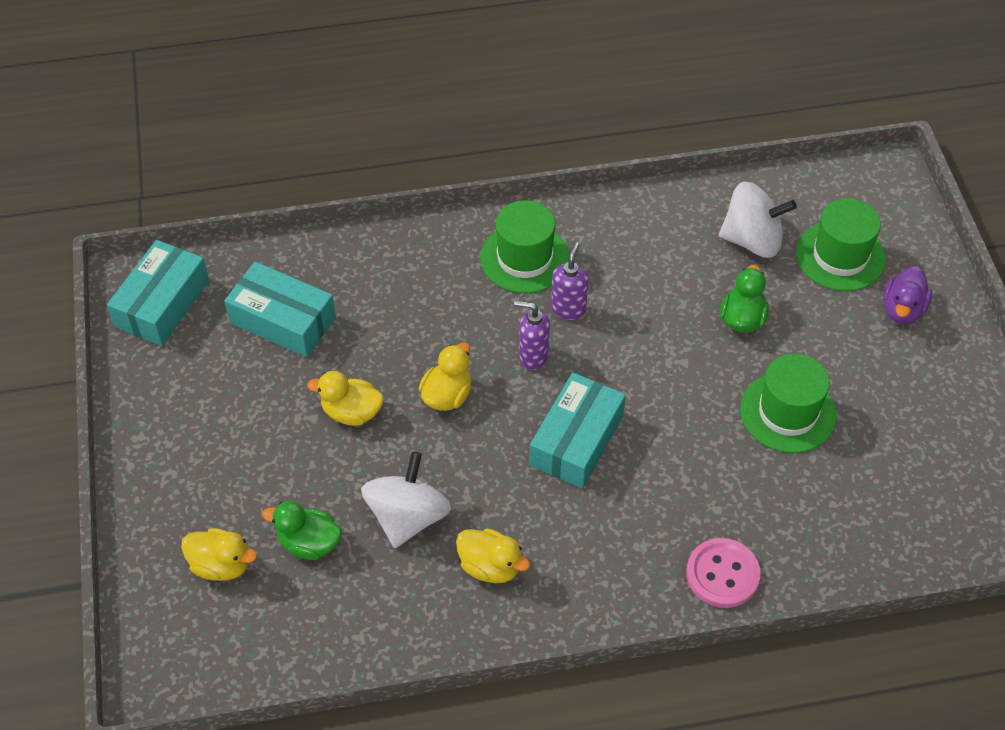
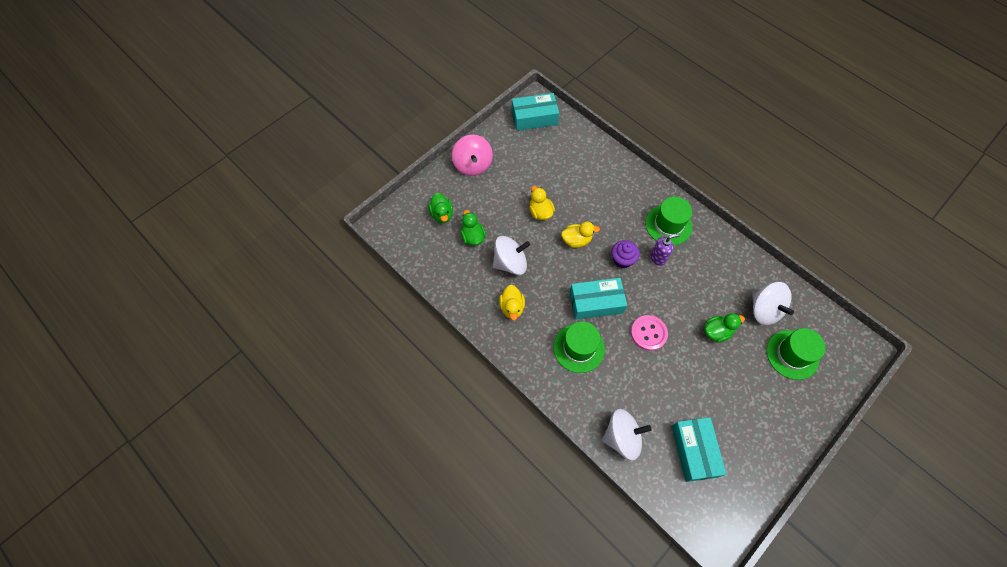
camera: 55 degrees right, 10 degrees up
(166, 454) = (473, 165): none -> pink spinning top
(221, 565) = (442, 214): yellow duck -> green duck
(283, 320) = (561, 161): turquoise box -> turquoise box (694, 451)
(533, 356) = (622, 259): purple soap dispenser -> purple cupcake
(722, 574) = (578, 402): pink button -> pink button (648, 333)
(788, 412) = (683, 381): green hat -> green hat (579, 348)
(819, 551) = (622, 437): none -> white spinning top
(902, 309) = (787, 401): purple duck -> none

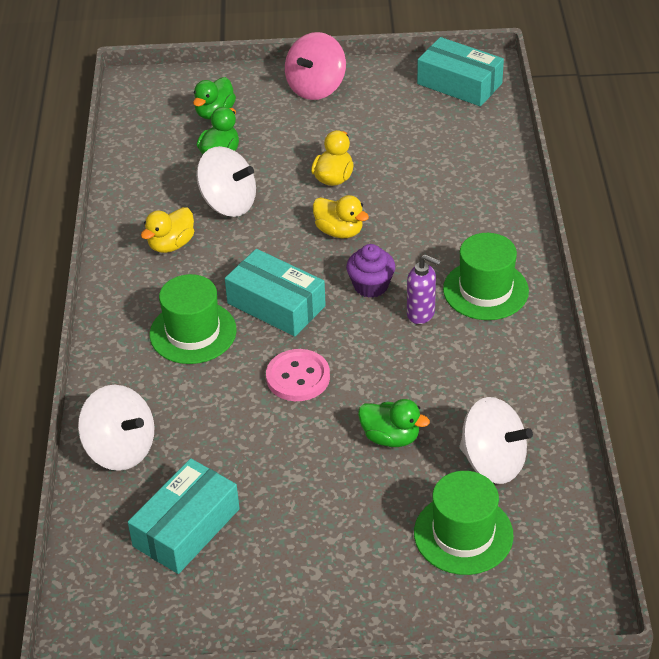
camera: 45 degrees right, 20 degrees down
(764, 310) = (493, 462): white spinning top -> white spinning top turned 75 degrees counterclockwise

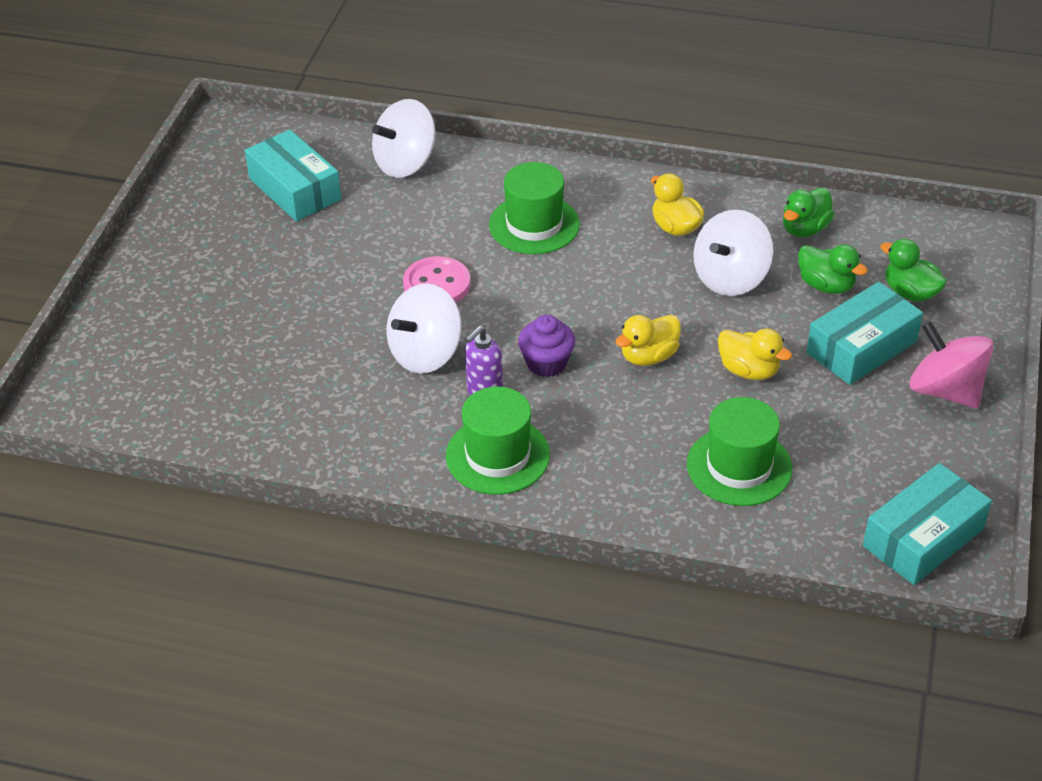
camera: 105 degrees right, 0 degrees up
(276, 304) = (548, 287): turquoise box -> turquoise box (861, 347)
(390, 437) = (323, 332): green duck -> green duck (804, 229)
(463, 534) = (181, 354): green hat -> green hat (739, 466)
(493, 462) = (251, 396): white spinning top -> white spinning top (425, 354)

